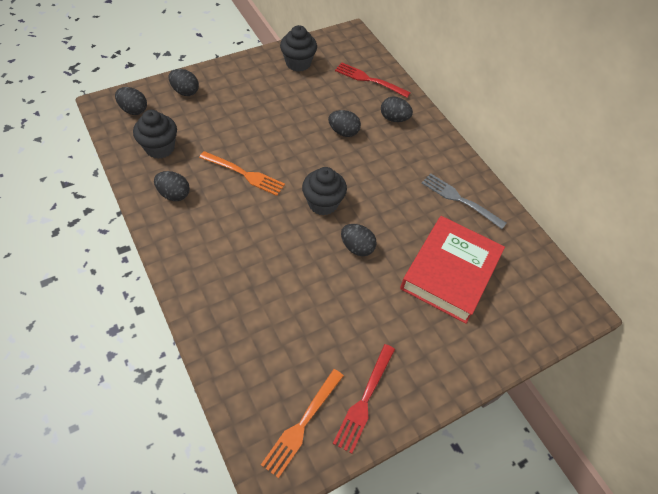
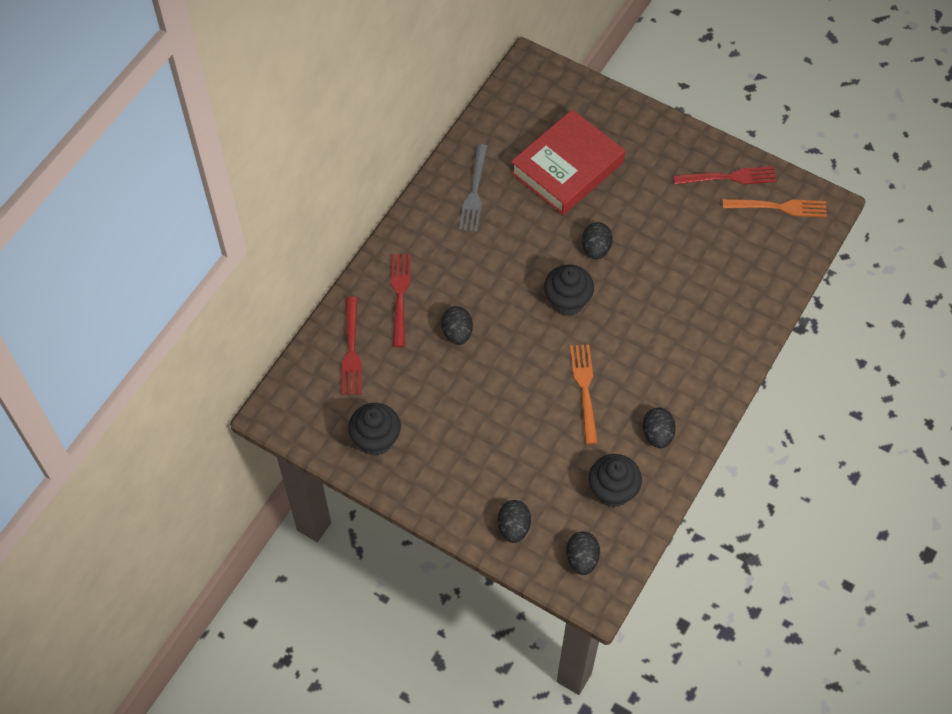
camera: 115 degrees left, 5 degrees up
(394, 118) = (400, 296): black egg -> red fork
(450, 272) = (567, 168): red book -> red book turned 45 degrees counterclockwise

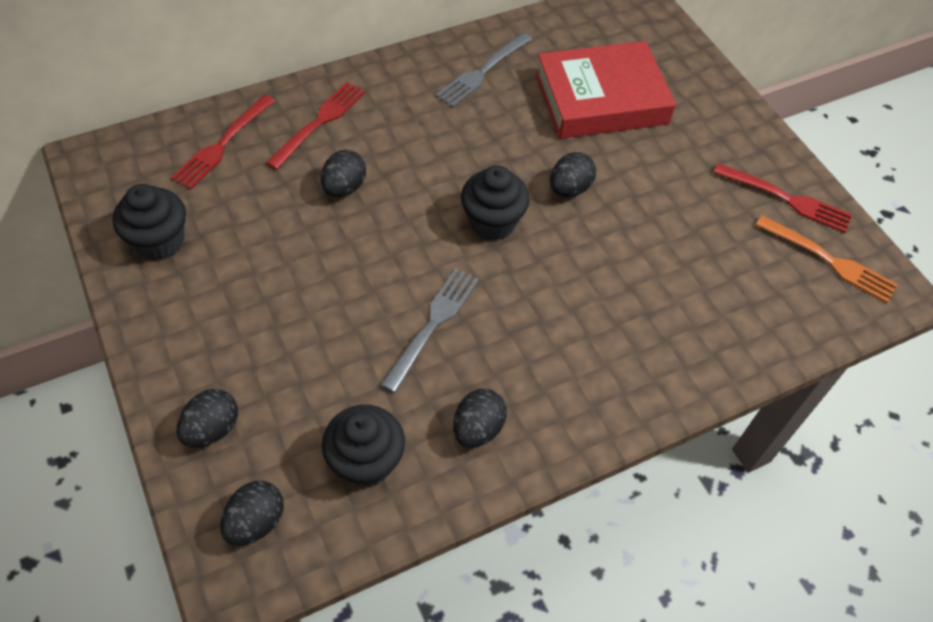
camera: 30 degrees right, 5 degrees down
(584, 389) = (433, 325): orange fork -> grey fork

